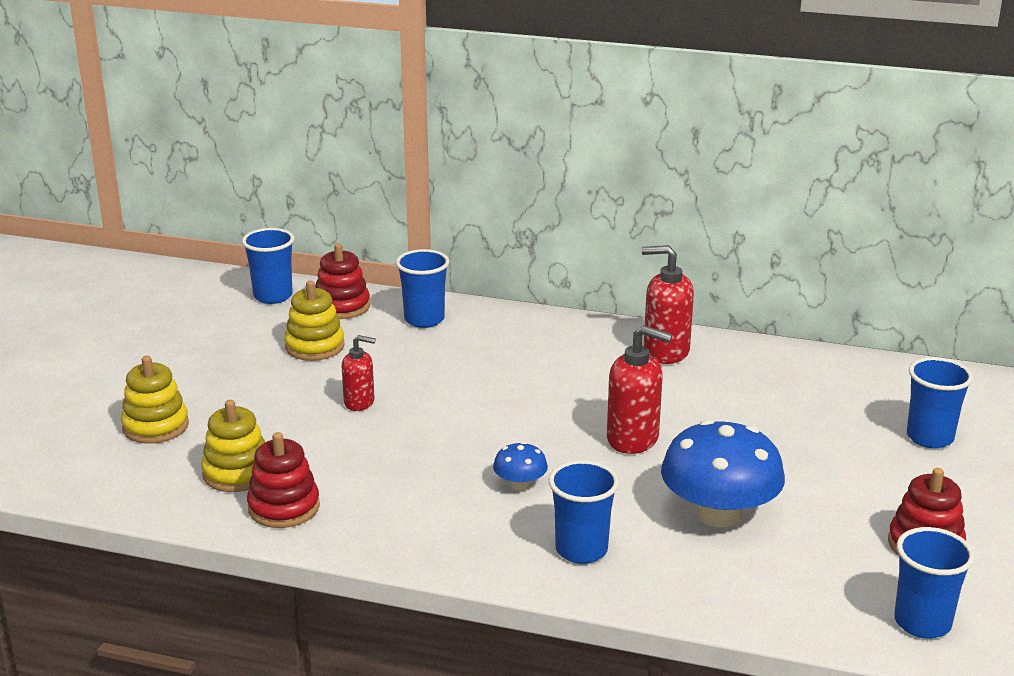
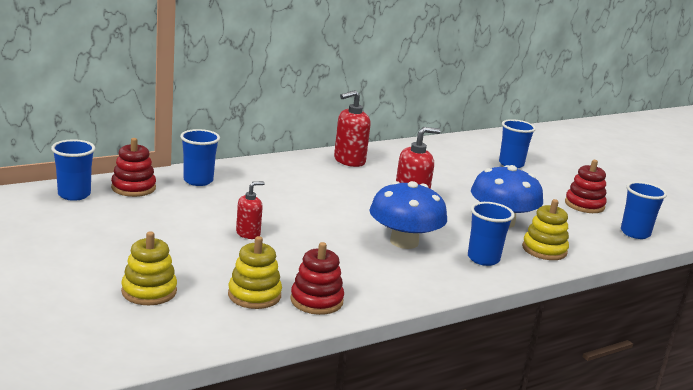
camera: 50 degrees left, 5 degrees down
(315, 346) = (161, 214): yellow stacking toy -> yellow stacking toy (544, 250)
(520, 484) = (404, 242): blue mushroom -> blue mushroom, size x2.16

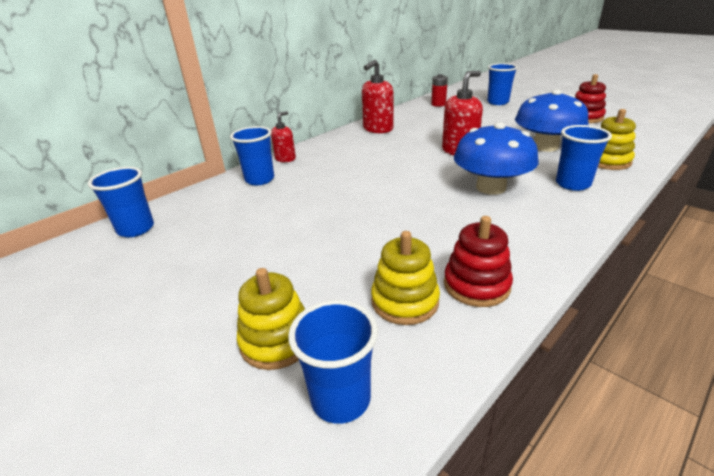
camera: 10 degrees left, 10 degrees up
(133, 188) = (198, 204): red stacking toy -> none
(248, 234) = (342, 222): red soap dispenser -> red soap dispenser (285, 159)
(441, 149) = (438, 104): none -> red battery
(635, 233) = (648, 129): blue cup -> blue cup (341, 399)

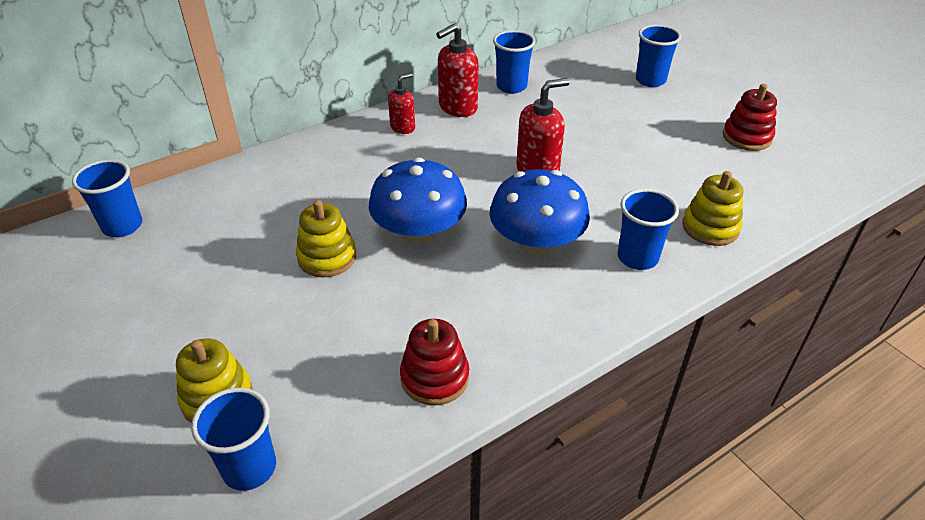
camera: 10 degrees right, 10 degrees up
(259, 179) = (276, 174): blue cup -> blue cup (511, 86)
(285, 159) = (319, 142): red soap dispenser -> red soap dispenser (403, 127)
(404, 301) = (354, 381): yellow stacking toy -> yellow stacking toy (327, 257)
(438, 104) = (565, 69): red battery -> none
(545, 146) = (651, 184): blue mushroom -> blue mushroom (419, 232)

